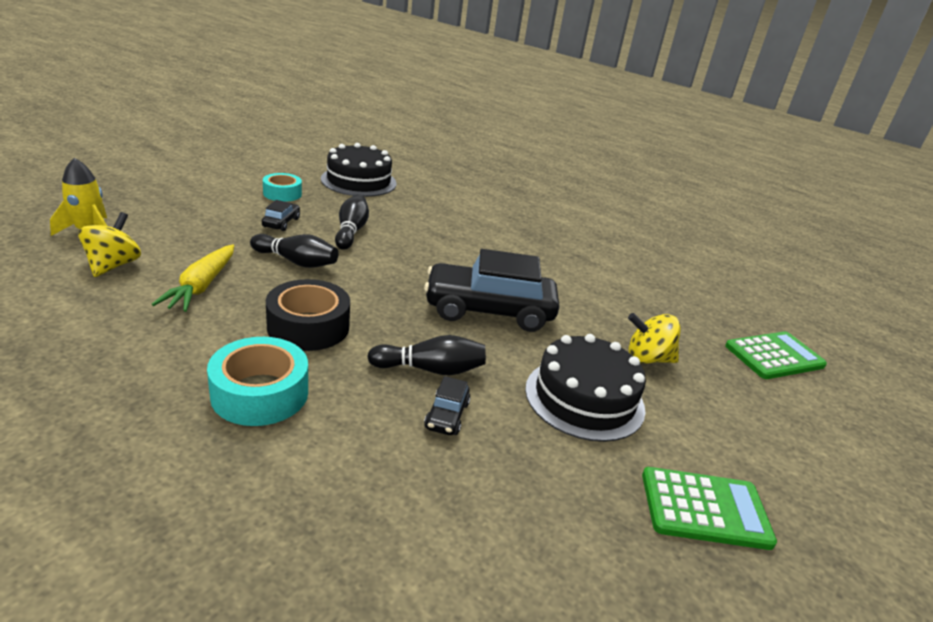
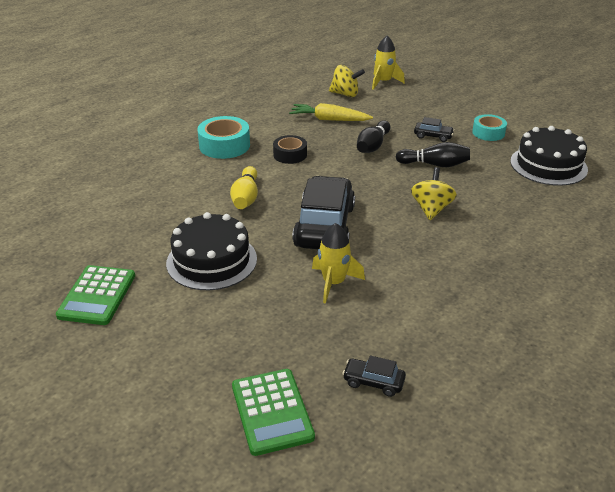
camera: 100 degrees right, 5 degrees up
(308, 326) = (290, 155): black tape -> black tape, size x0.65
(430, 369) = (246, 197): black bowling pin -> yellow bowling pin
(447, 416) = (200, 202): black car -> black car (373, 382)
(588, 312) = (333, 283): none -> yellow rocket
(647, 358) = (263, 307): yellow spinning top -> yellow spinning top (431, 209)

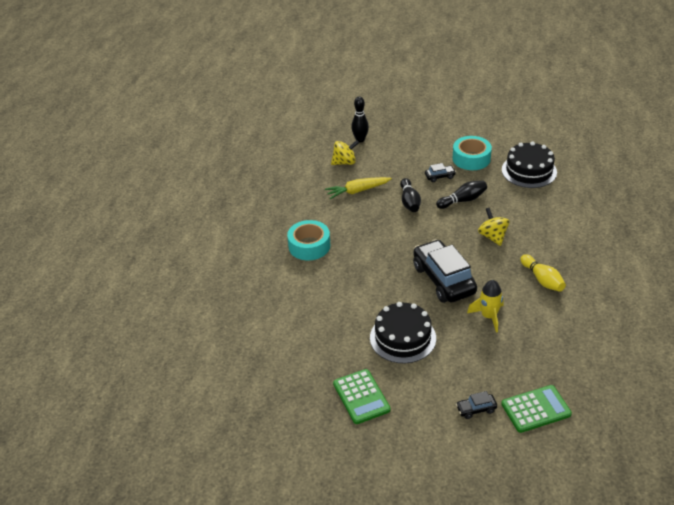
camera: 30 degrees left, 5 degrees up
(246, 197) = (372, 281): yellow bowling pin -> yellow bowling pin (542, 280)
(272, 411) = (536, 409): green calculator -> green calculator turned 60 degrees counterclockwise
(290, 155) = (363, 233): black tape -> none
(373, 382) = (568, 365): black car -> black car (476, 409)
(383, 82) = (360, 140): yellow rocket -> black bowling pin
(488, 133) = (471, 158): turquoise tape -> turquoise tape, size x1.54

